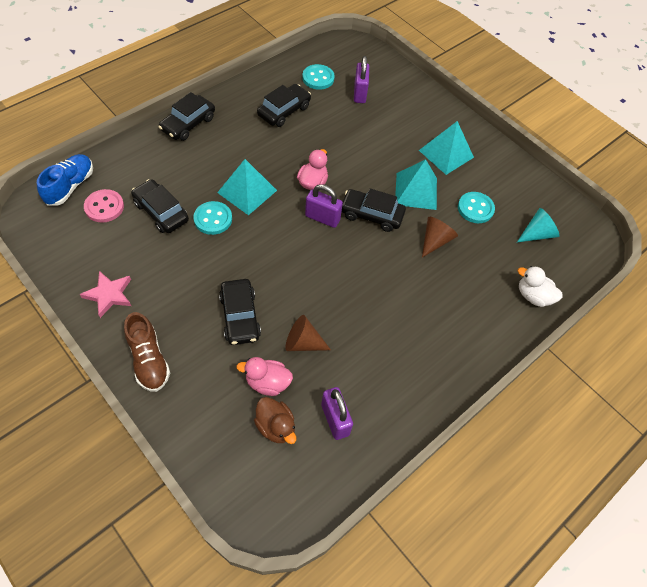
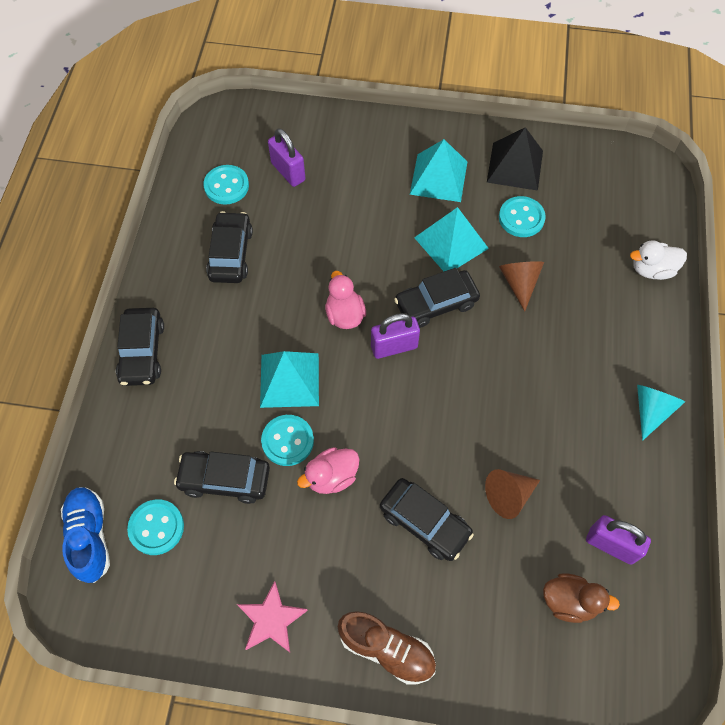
camera: 35 degrees left, 5 degrees up
(104, 207) = (156, 527): pink button -> turquoise button
(267, 382) = (519, 566): pink duck -> pink duck (331, 477)
(502, 179) = (515, 166): none -> black pyramid
(537, 234) = (597, 201): turquoise cone -> turquoise cone (651, 410)

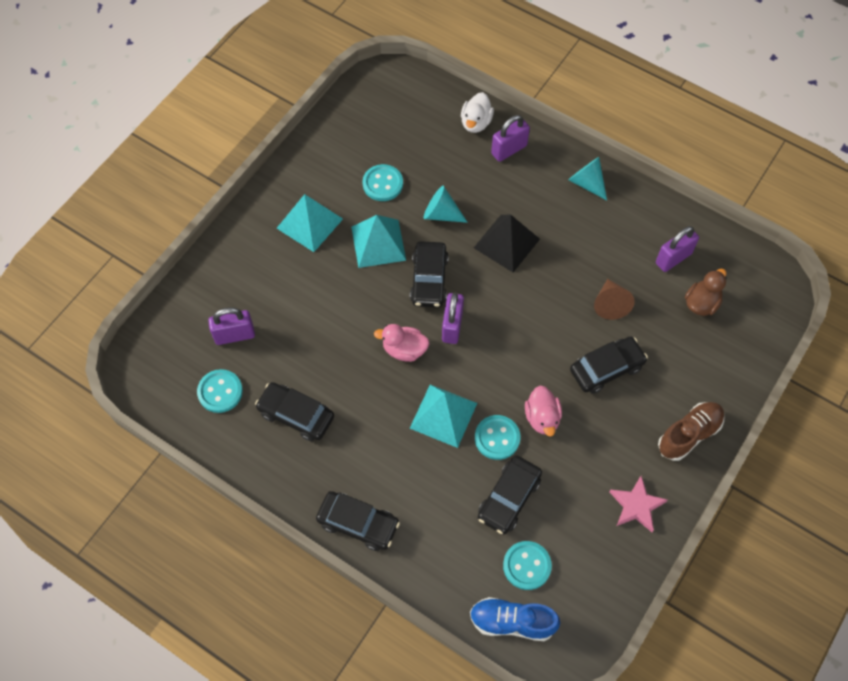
camera: 65 degrees left, 0 degrees up
(515, 166) = (330, 164): black pyramid -> black pyramid (506, 243)
(519, 283) = (441, 214): brown cone -> turquoise cone
(640, 314) = (509, 150): none -> purple padlock

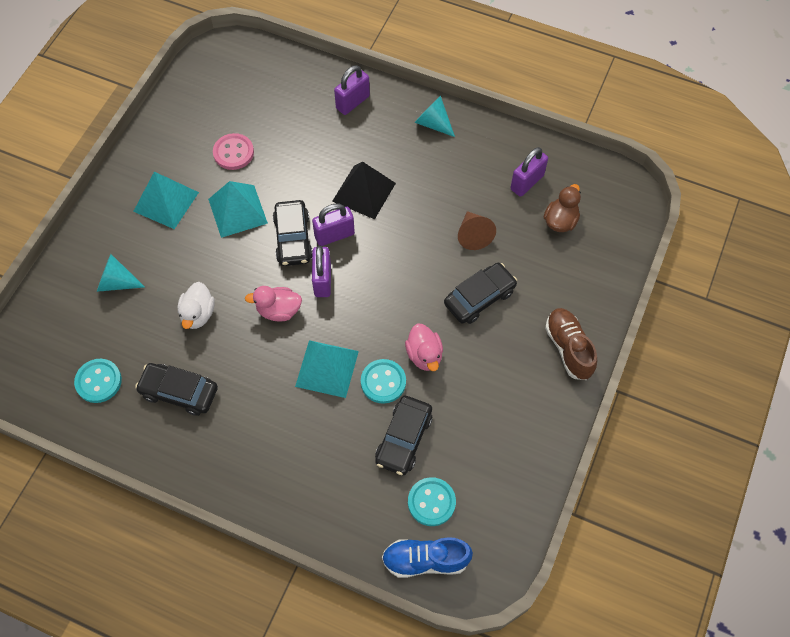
camera: 10 degrees left, 0 degrees up
(234, 335) = (105, 323): purple padlock -> purple padlock (334, 235)
(358, 523) = (257, 489): black car -> none
(383, 184) = (233, 153): turquoise button -> pink button
(441, 214) = (295, 173): turquoise cone -> turquoise cone (117, 282)
(476, 123) = (316, 81): white duck -> white duck (198, 314)
(636, 505) = (529, 425): pink star -> none
(689, 434) = (568, 348): brown shoe -> brown shoe turned 60 degrees counterclockwise

